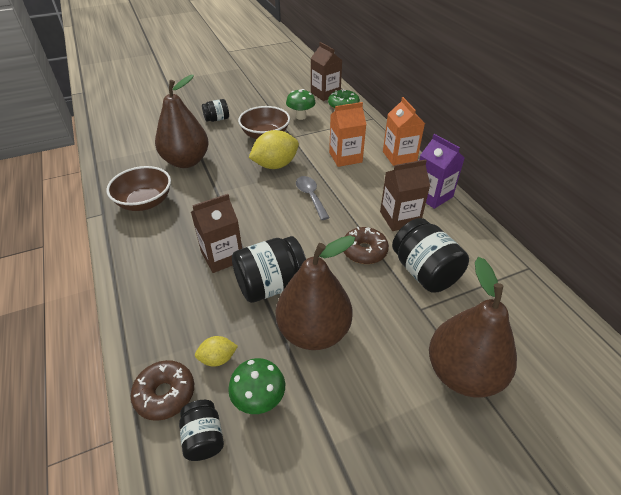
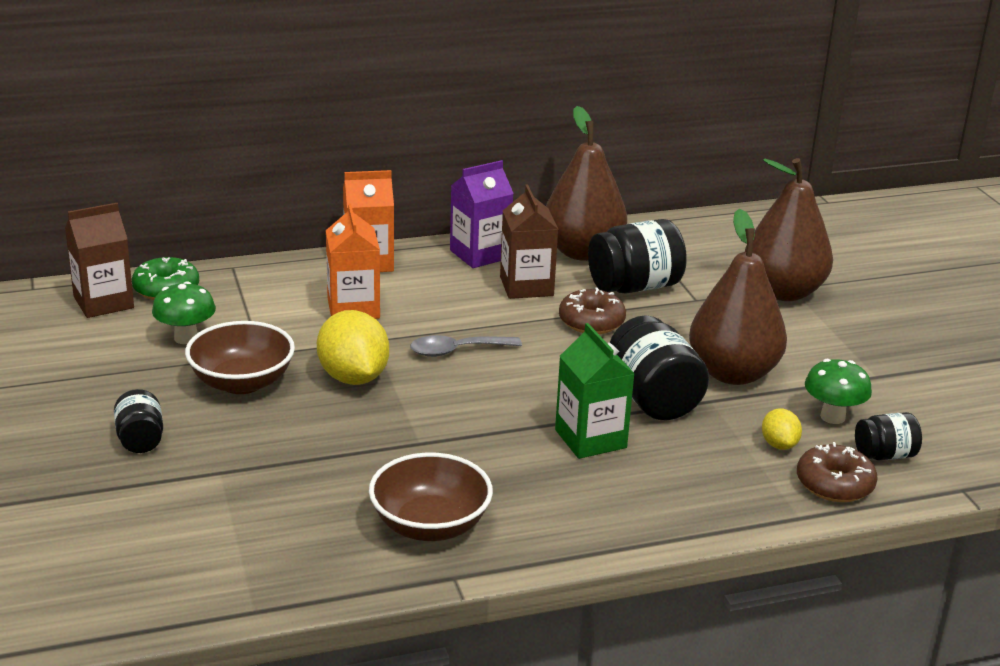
camera: 85 degrees left, 15 degrees down
(186, 161) = (302, 479): brown pear -> brown pear (582, 252)
(222, 256) = (590, 439): brown carton -> green carton

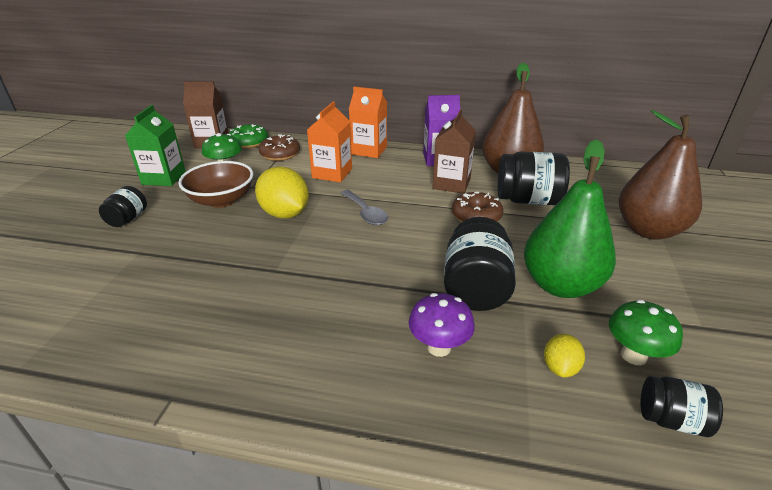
camera: 30 degrees right, 5 degrees up
(353, 377) = (285, 214): yellow lemon -> yellow lemon turned 45 degrees counterclockwise
(430, 525) = (208, 340): brown bowl -> none
(456, 351) = (366, 213): grey spoon -> grey spoon turned 135 degrees counterclockwise
(590, 439) = (397, 306): green carton -> green carton (164, 178)
(663, 461) = (439, 347): none -> purple mushroom
(733, 373) = (560, 285): brown pear -> green pear
(834, 484) = (593, 436): brown donut -> brown donut (280, 154)

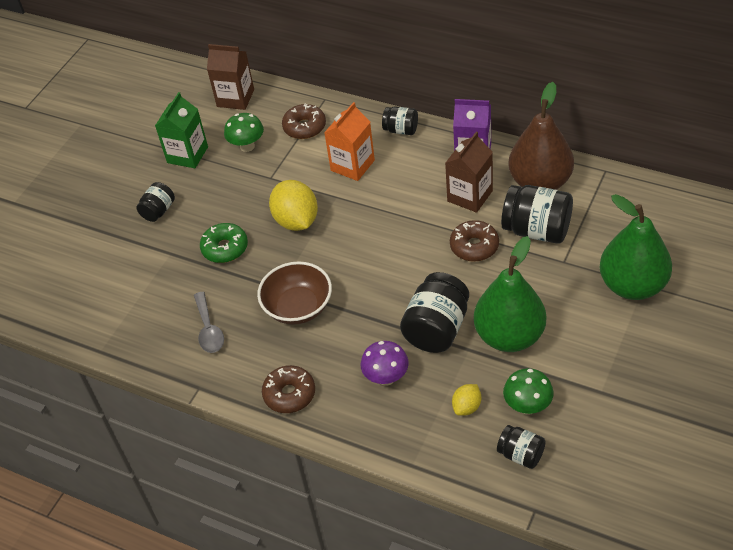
camera: 20 degrees right, 15 degrees up
(221, 200) = (240, 194): brown bowl -> brown bowl (298, 307)
(249, 142) = (274, 102): green donut -> green donut (225, 248)
(312, 387) = (289, 394): none -> brown donut
(366, 213) = (371, 229): grey spoon -> grey spoon (209, 330)
(369, 150) = (401, 130): orange carton -> black jar
(648, 230) = (632, 285): brown pear -> green pear

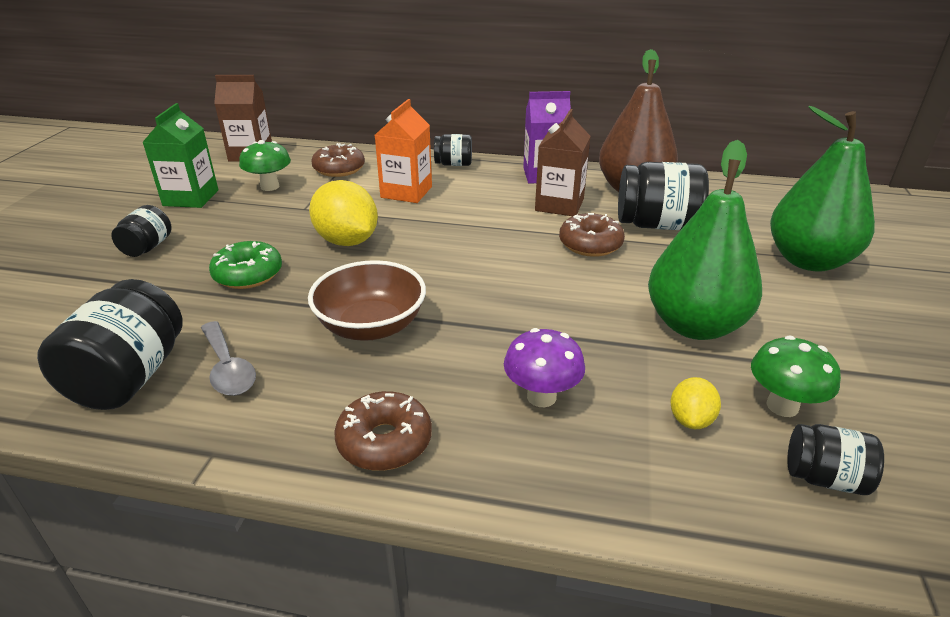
camera: 20 degrees left, 15 degrees down
(436, 329) = (588, 328): black jar -> black jar (129, 377)

